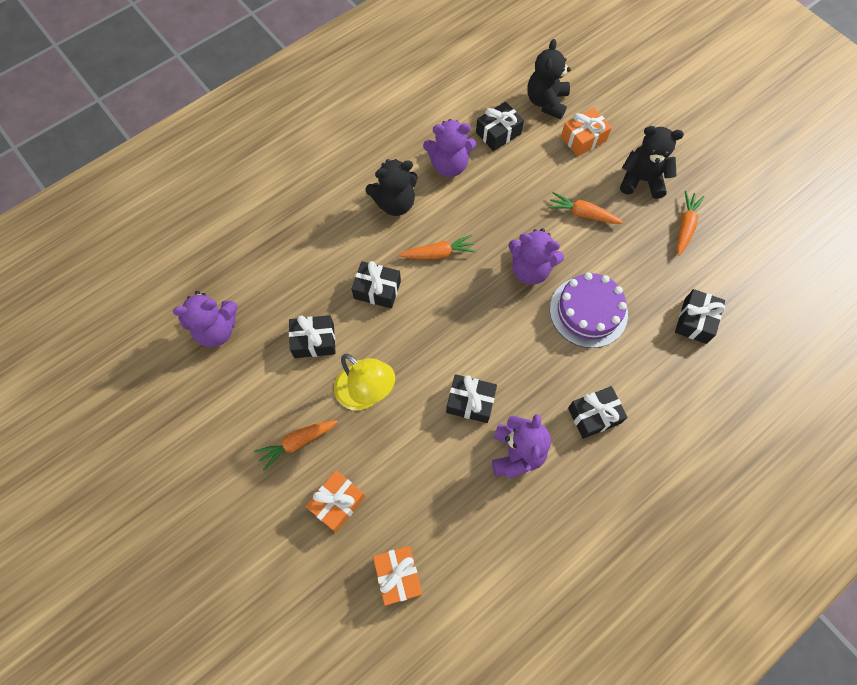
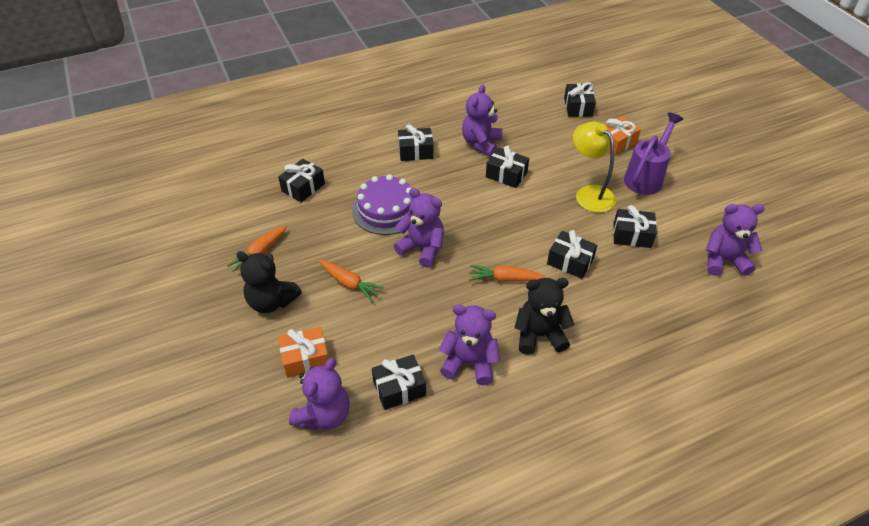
camera: 165 degrees left, 20 degrees down
(297, 442) = (646, 177): orange carrot -> purple watering can
(398, 575) = (578, 107): orange gift -> black gift
(546, 102) = (324, 415): black teddy bear -> purple teddy bear

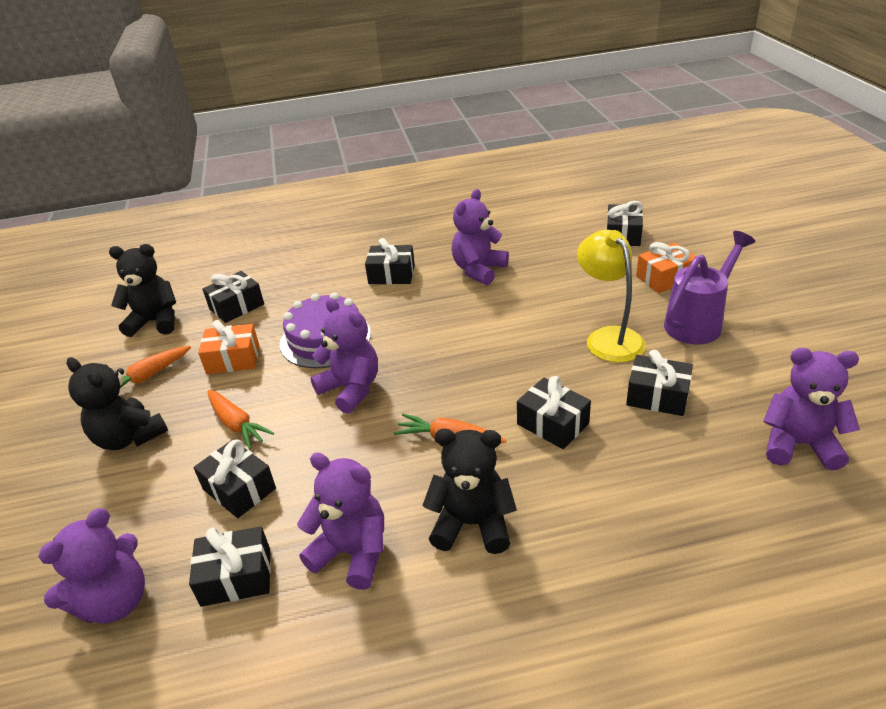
camera: 15 degrees right, 10 degrees down
(242, 205) = (155, 322): none -> black teddy bear
(306, 359) = (132, 517): orange gift -> orange gift (233, 359)
(506, 175) = (499, 307): black gift -> black gift (239, 489)

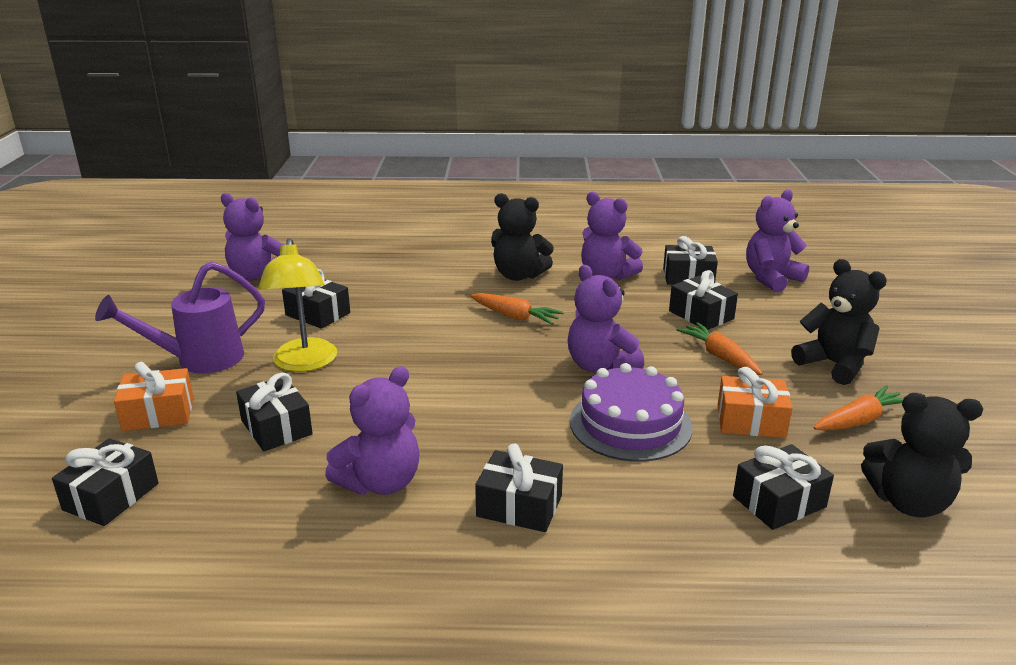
camera: 170 degrees left, 10 degrees down
(552, 424) = (422, 312): black gift -> black gift (276, 427)

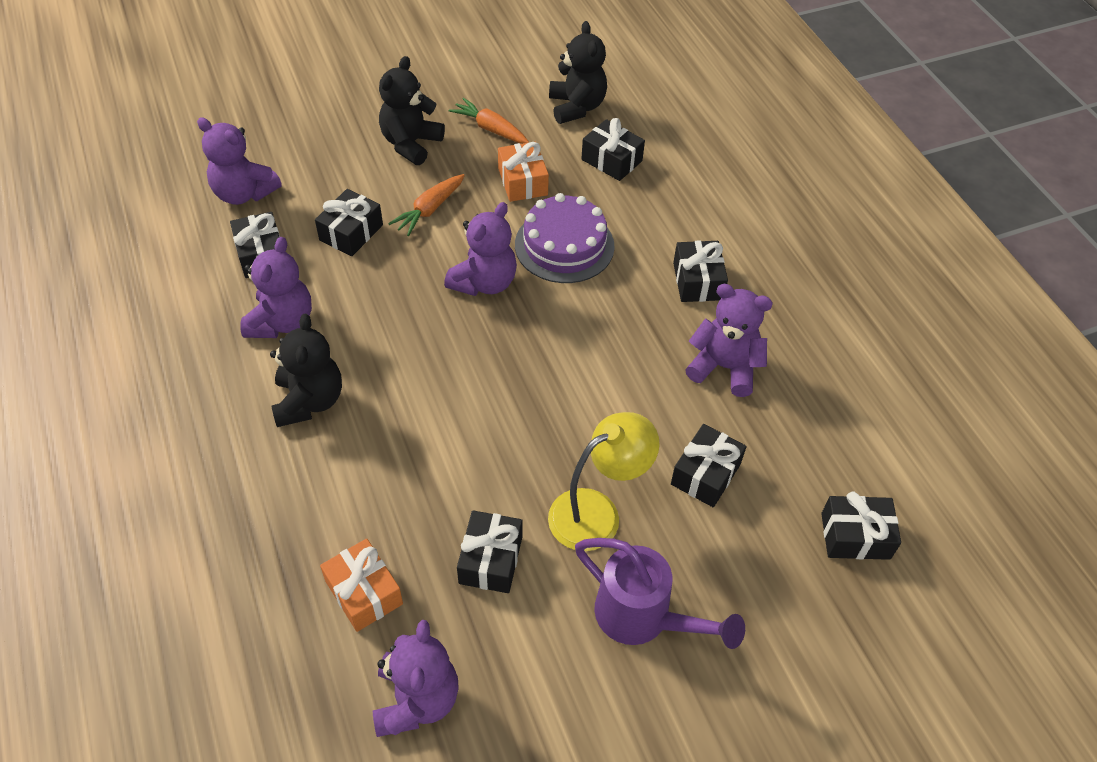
camera: 115 degrees left, 25 degrees up
(158, 413) = (744, 585): orange gift -> orange gift (364, 592)
(515, 317) = (416, 371): orange carrot -> none

